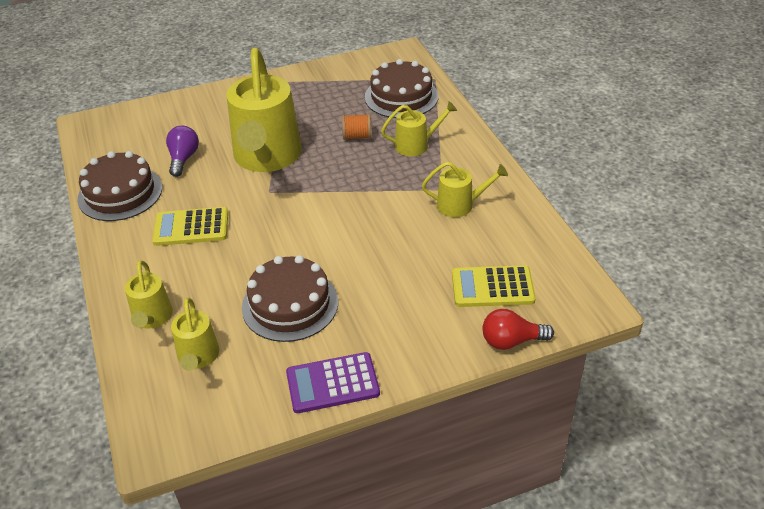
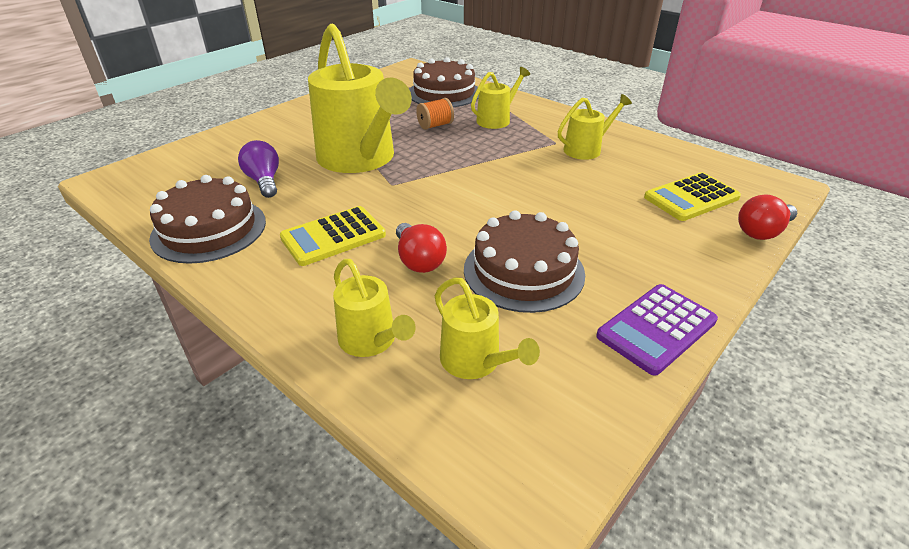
camera: 30 degrees left, 5 degrees down
(229, 269) = (419, 260): none -> red light bulb

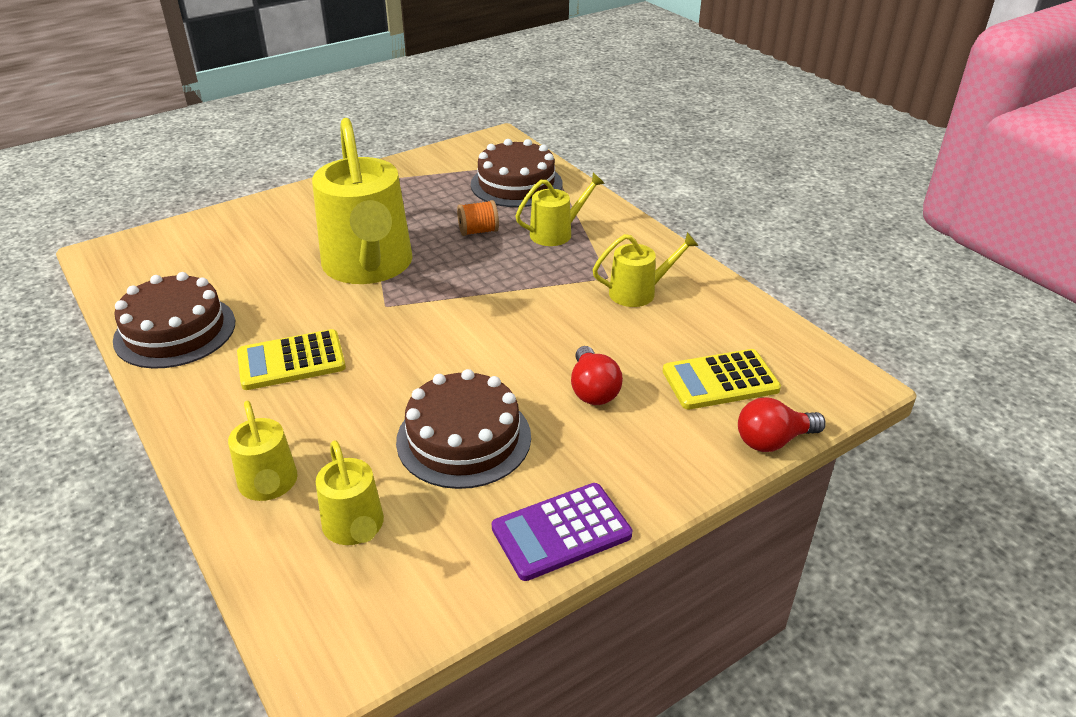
camera: 15 degrees right, 0 degrees up
(264, 181) = (254, 280): purple light bulb -> none
(419, 260) = (362, 405): red light bulb -> red light bulb (593, 390)

